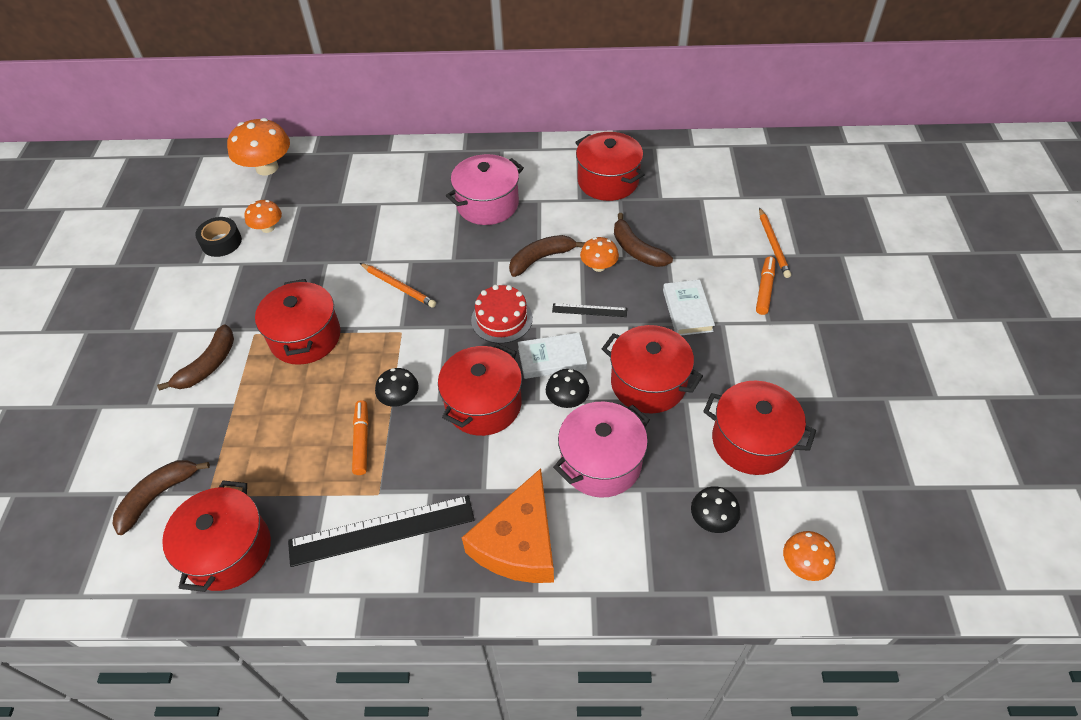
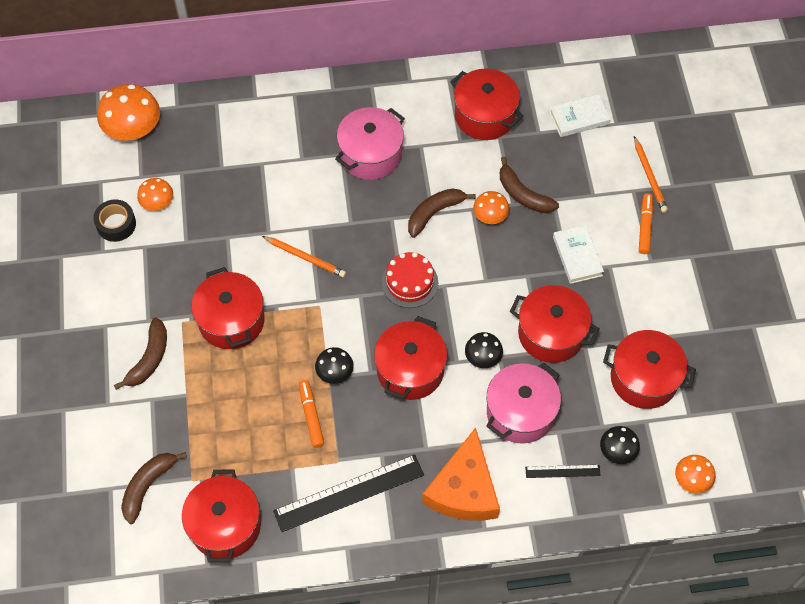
camera: 10 degrees left, 10 degrees up
(552, 358) = (462, 318): white book -> white book (579, 118)
(589, 310) = (488, 265): black ruler -> black ruler (562, 471)

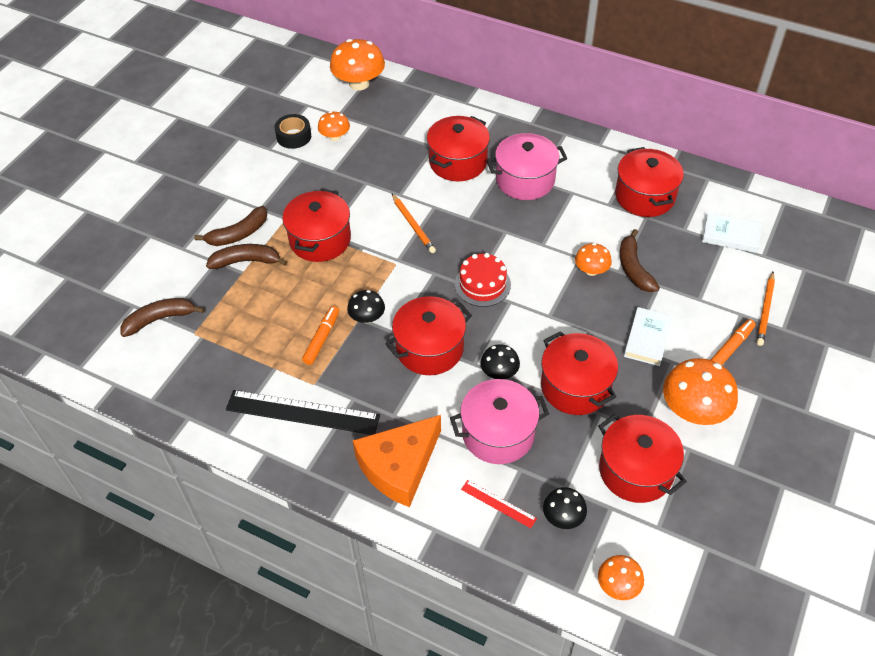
camera: 35 degrees right, 10 degrees down
(225, 525) = (189, 379): red pot -> red pot (458, 162)
(434, 213) = (544, 245): brown banana -> brown banana (246, 261)
(562, 471) = (498, 504): black ruler -> red ruler
(652, 300) = (693, 410): none -> orange mushroom

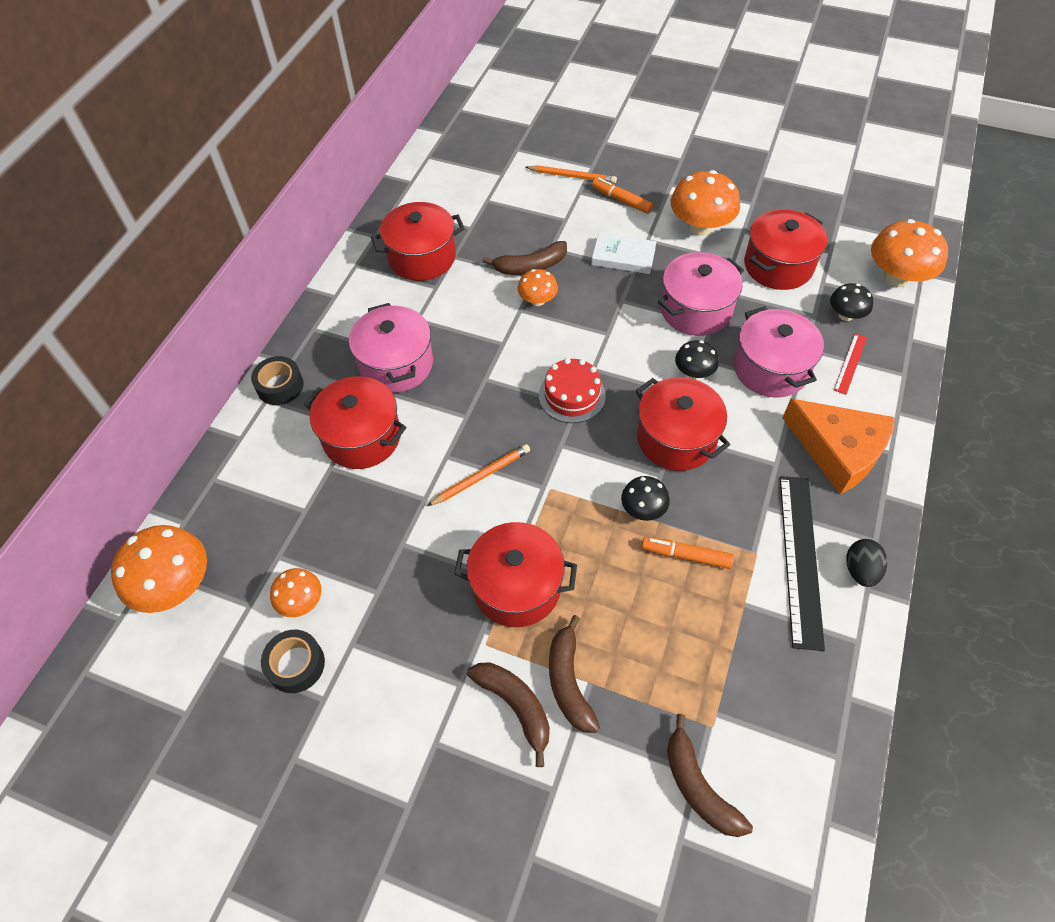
camera: 95 degrees left, 5 degrees up
(283, 452) = (860, 570): none -> black egg
(509, 119) = (280, 386): none -> black tape
(575, 386) = (696, 310): red pot -> pink pot
(618, 585) = (896, 277): orange mushroom -> orange mushroom, size x1.78
(730, 235) = (477, 195): white book -> none

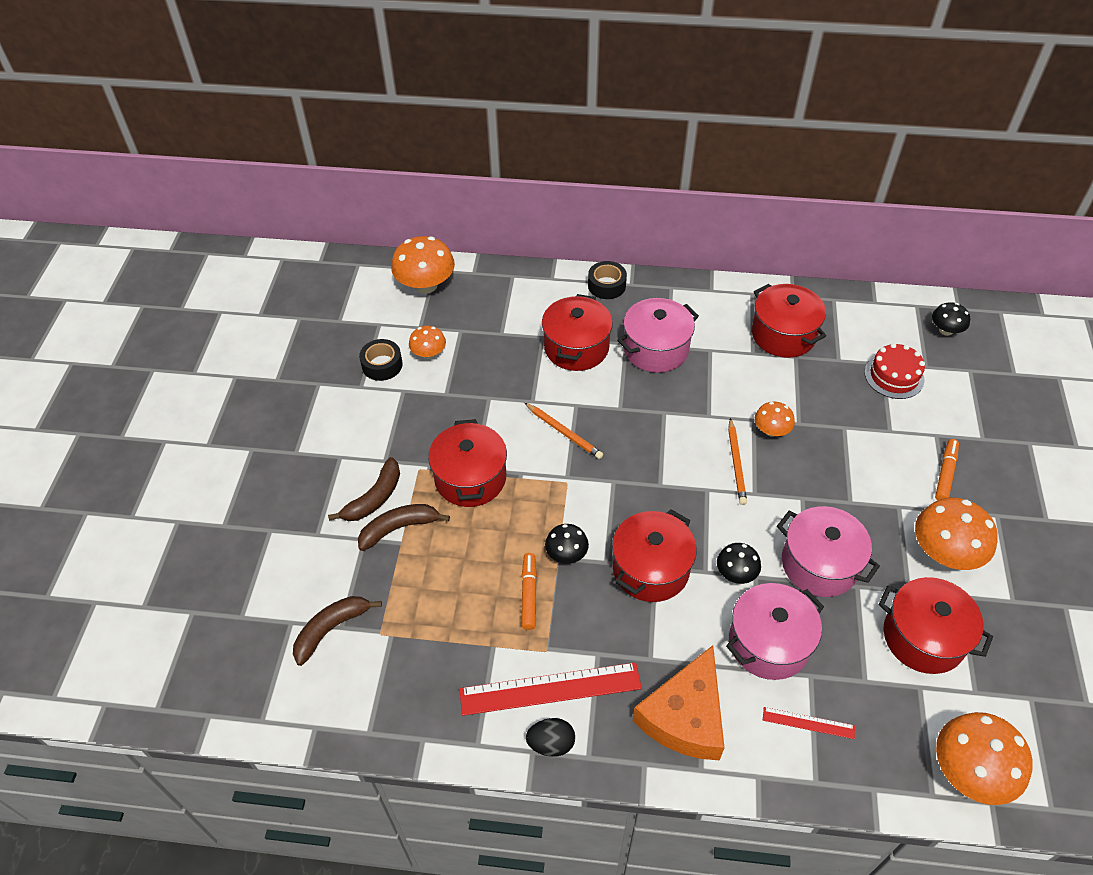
camera: 75 degrees right, 5 degrees down
(530, 266) = (811, 416): brown banana -> none
(572, 176) = (956, 424): orange pencil -> orange pencil (736, 463)
(572, 395) = (670, 479): red cake -> red cake (894, 376)
(623, 257) = (862, 489): white book -> none
(800, 558) = (550, 689): black ruler -> red ruler
(845, 315) = (879, 714): black mushroom -> black mushroom (945, 330)

